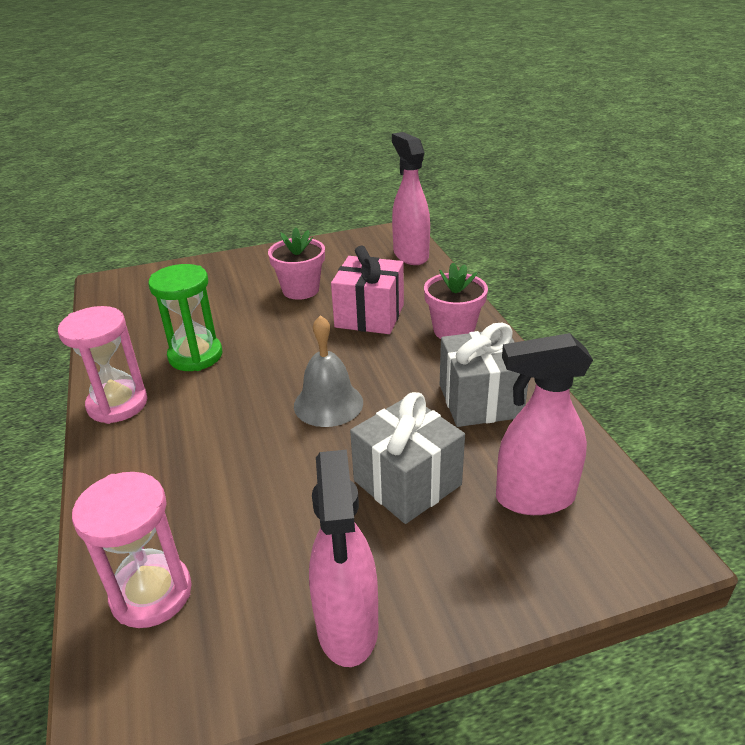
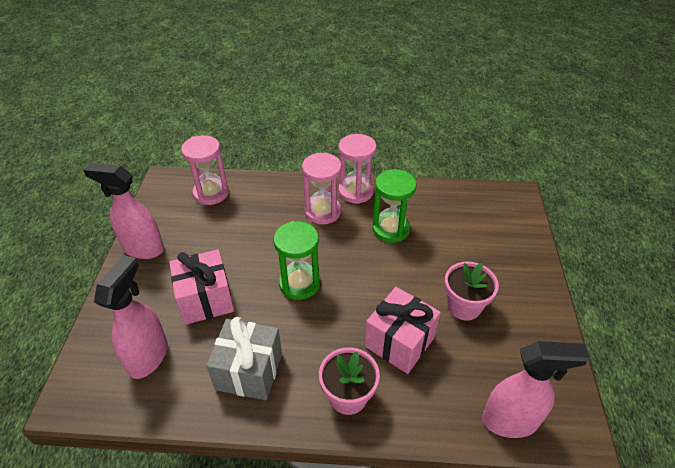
camera: 110 degrees right, 10 degrees up
(174, 424) = (323, 212): none -> pink hourglass
(328, 404) = (299, 283): grey bell -> green hourglass
(407, 482) = (206, 299): grey gift -> pink gift

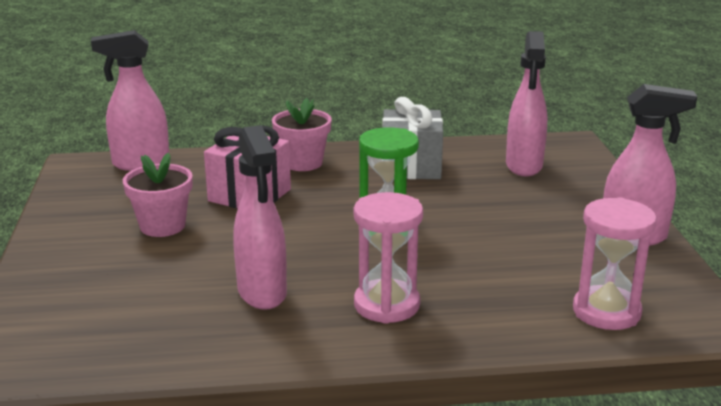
camera: 170 degrees right, 20 degrees down
(206, 299) = (499, 204): pink gift -> none
(356, 192) = (334, 342): pink hourglass -> none
(391, 229) = (262, 293): green hourglass -> pink spray bottle

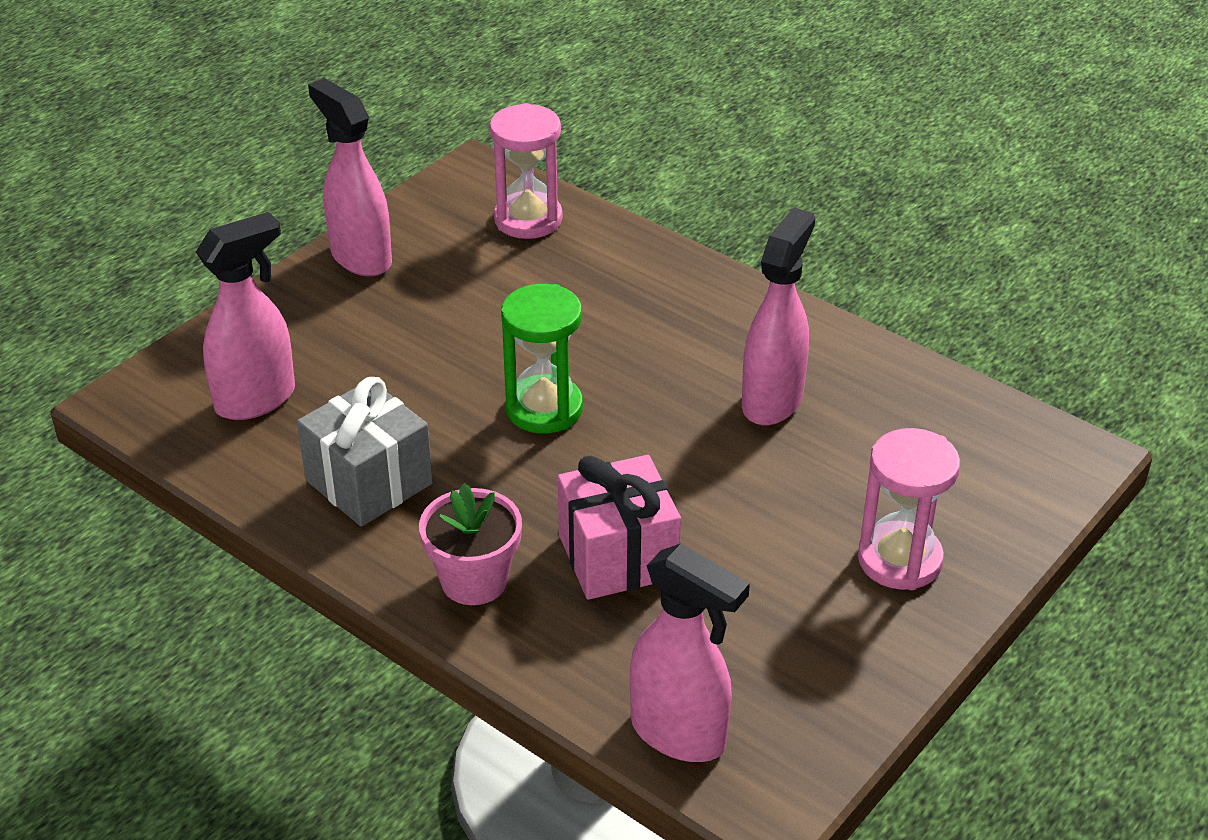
camera: 135 degrees left, 15 degrees up
(162, 226) = (774, 564): pink flower pot -> none
(386, 305) = (683, 324): pink hourglass -> pink hourglass (899, 560)

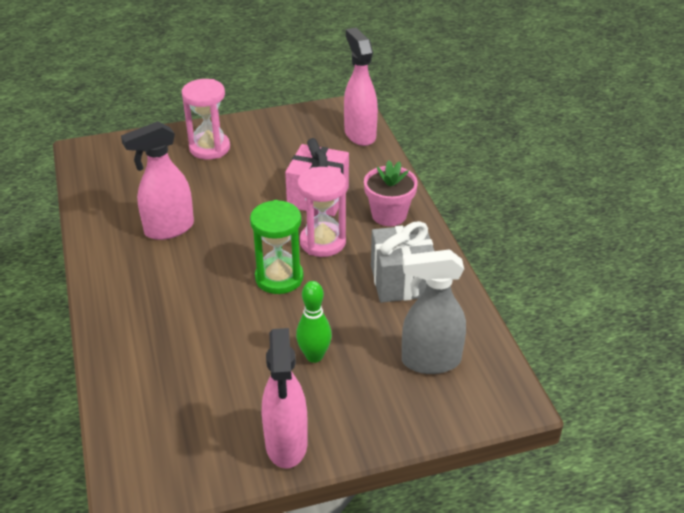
camera: 145 degrees left, 0 degrees up
(256, 399) = (430, 361): pink spray bottle -> grey spray bottle
(407, 343) = (314, 356): none -> green bowling pin
(528, 219) = (149, 417): pink hourglass -> pink hourglass (322, 242)

